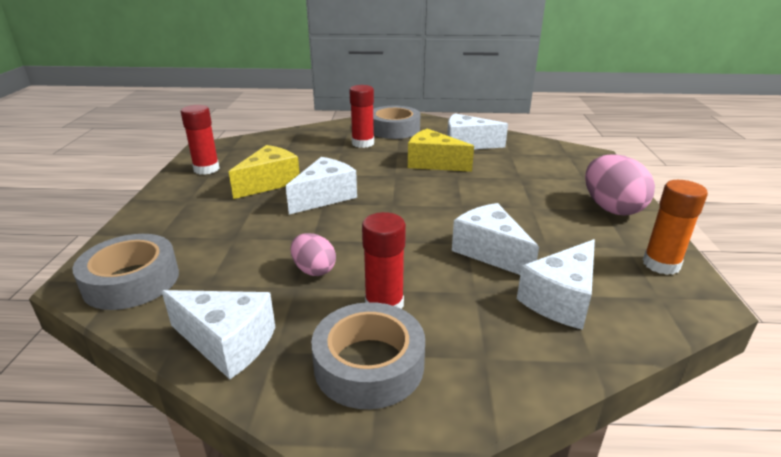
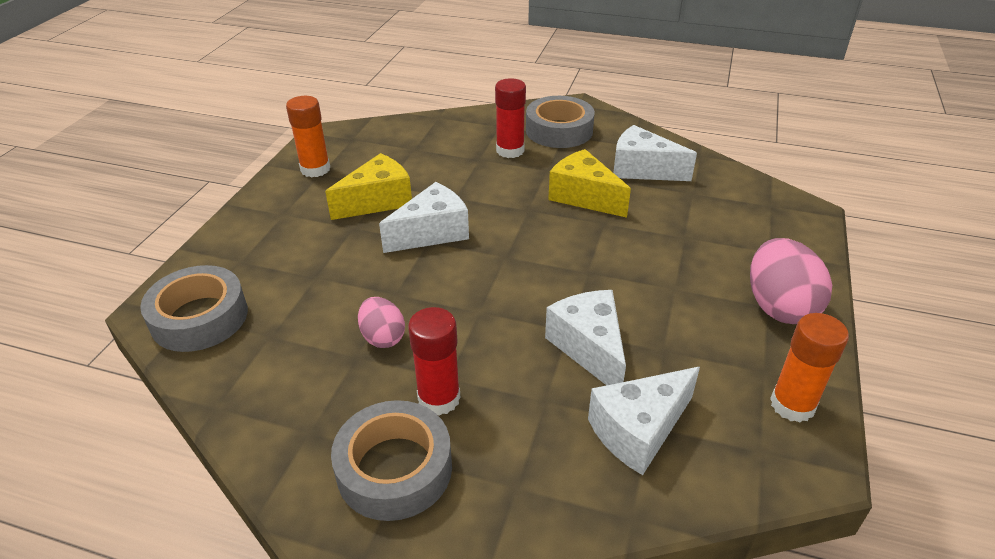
camera: 15 degrees right, 10 degrees up
(206, 169) = (315, 169): red glue stick -> orange glue stick
(227, 343) = (268, 413): white cheese -> none

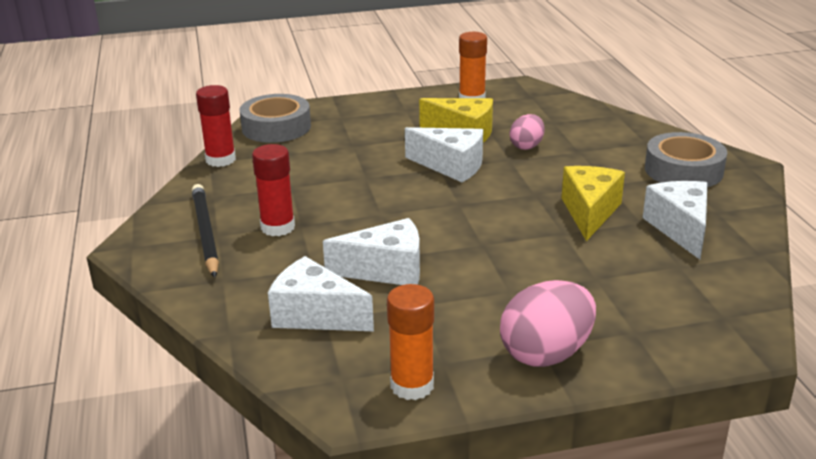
camera: 60 degrees right, 10 degrees down
(383, 337) = (317, 188): pink egg -> pink egg (526, 146)
(394, 468) = (205, 233): grey tape -> black pencil
(510, 150) = (612, 159): red glue stick -> red glue stick (220, 160)
(589, 348) = (386, 270): white cheese -> white cheese turned 45 degrees clockwise

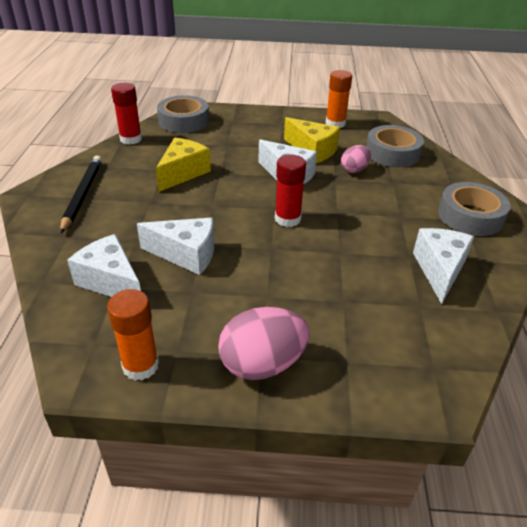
camera: 15 degrees right, 10 degrees up
(277, 227) = (133, 201): red glue stick -> red glue stick (287, 219)
(560, 120) = (392, 153): none -> grey tape
(589, 212) = (372, 238): yellow cheese -> yellow cheese (183, 173)

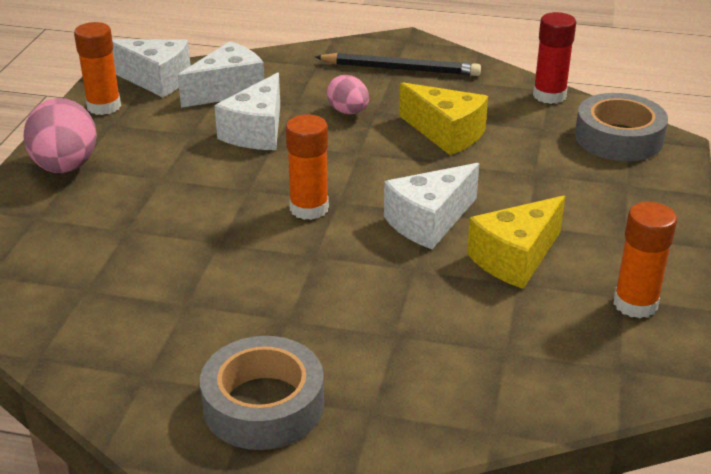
camera: 100 degrees right, 5 degrees down
(287, 219) = (309, 208): red glue stick -> orange glue stick
(354, 170) = (441, 295): pink egg -> pink egg (348, 112)
(392, 153) = (505, 359): grey tape -> none
(439, 270) = (142, 325): white cheese -> white cheese (156, 80)

